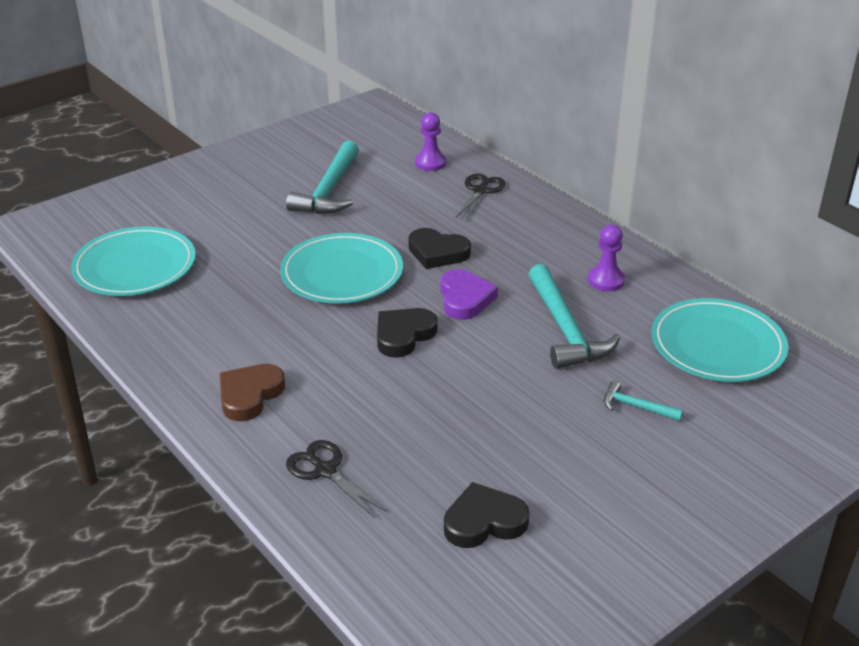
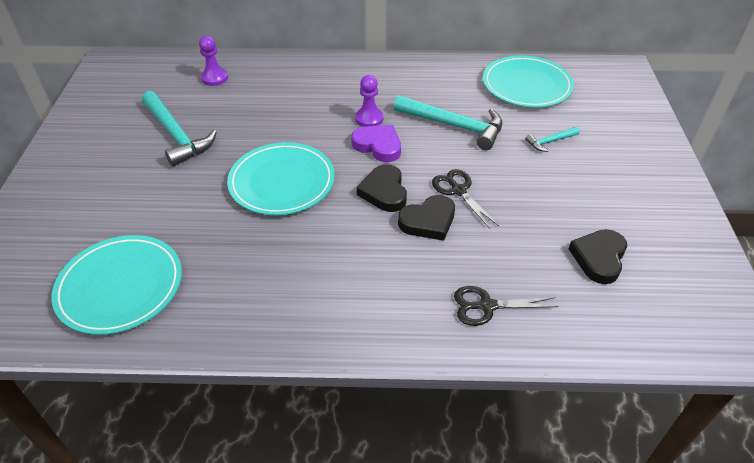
camera: 50 degrees left, 10 degrees up
(249, 395) = (365, 303): brown heart -> none
(437, 253) = (316, 129): black heart -> black heart (428, 221)
(481, 191) = (275, 77): black scissors -> black scissors (458, 190)
(606, 280) = (427, 86): purple pawn -> purple pawn (369, 119)

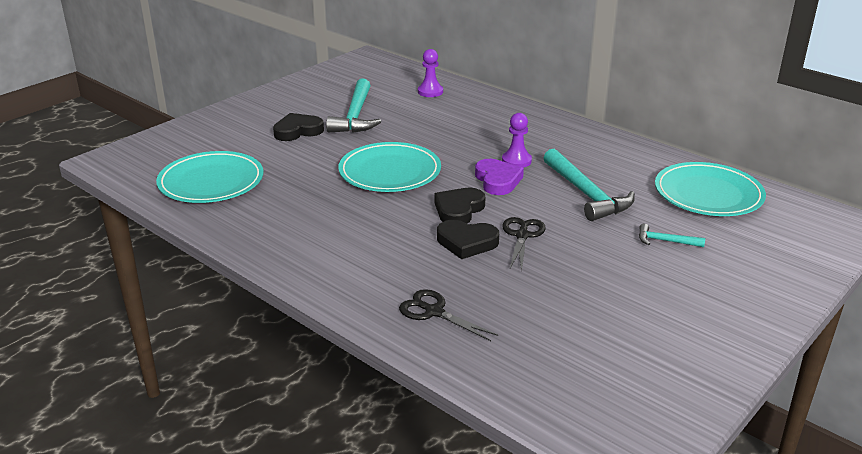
camera: 40 degrees right, 15 degrees down
(599, 258) = (581, 334): black heart -> black heart (297, 131)

